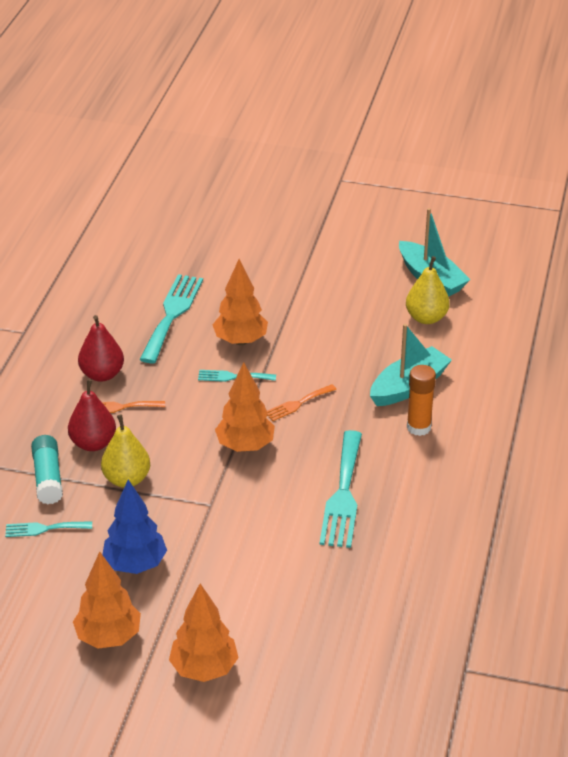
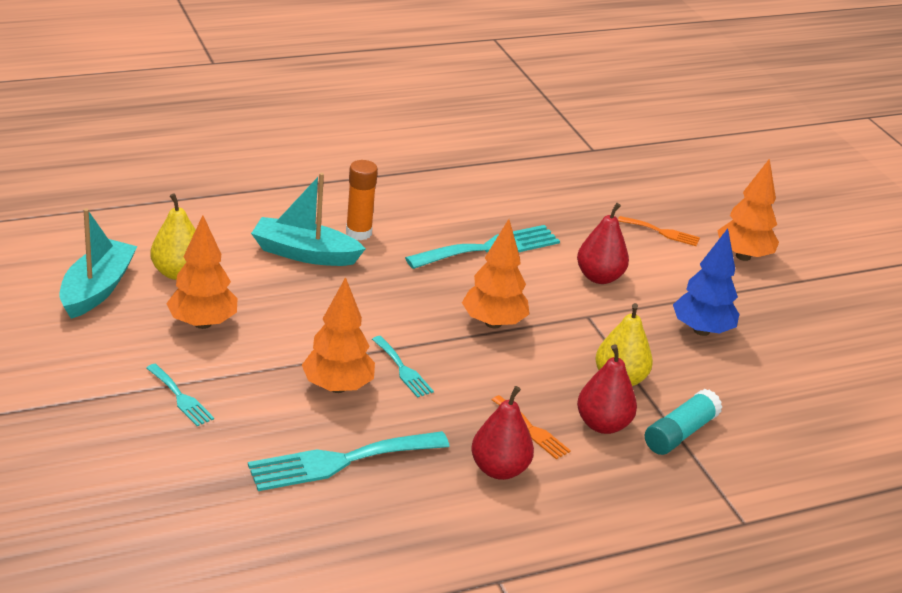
camera: 130 degrees left, 5 degrees down
(44, 529) = (736, 403): turquoise fork -> turquoise fork (180, 397)
(108, 637) = (782, 313): orange tree -> orange tree (202, 323)
(252, 542) = (599, 277): none -> red pear
(298, 404) = (399, 312): orange fork -> orange fork (662, 232)

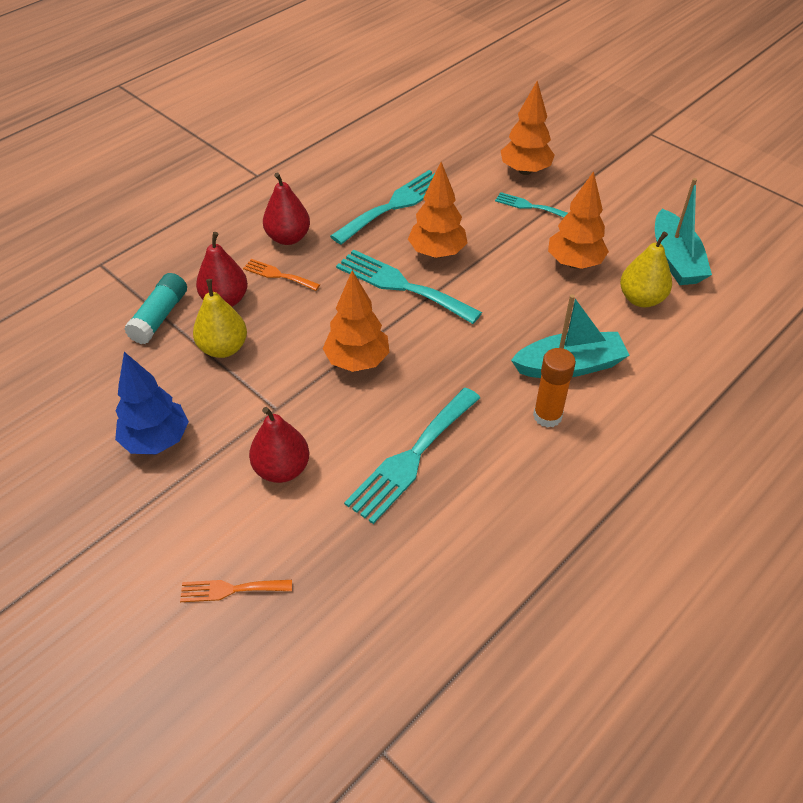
camera: 160 degrees right, 15 degrees up
(402, 369) = (402, 285): turquoise fork -> turquoise fork, size x1.90
(743, 256) = (119, 593): orange tree -> orange tree (525, 171)

